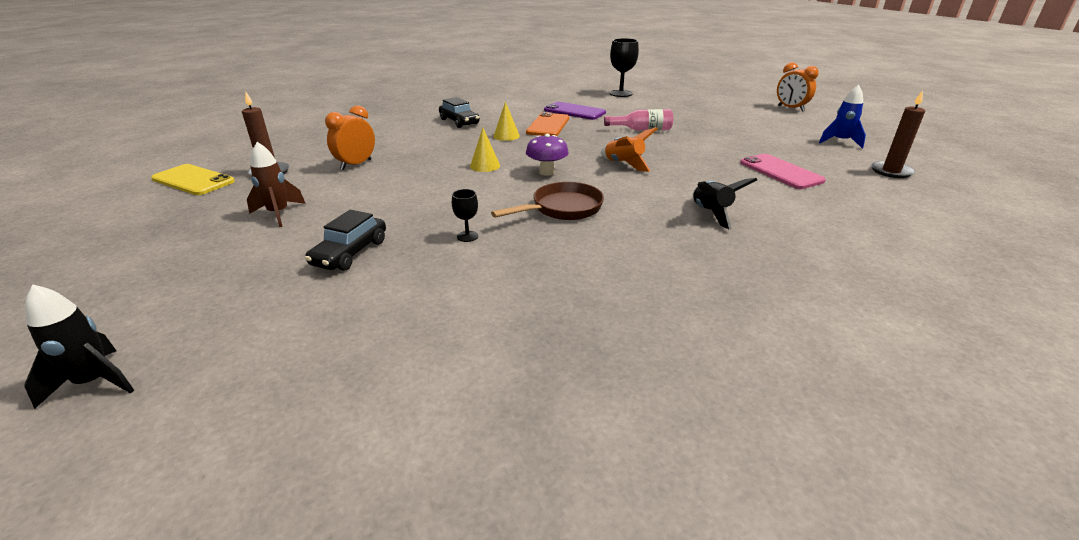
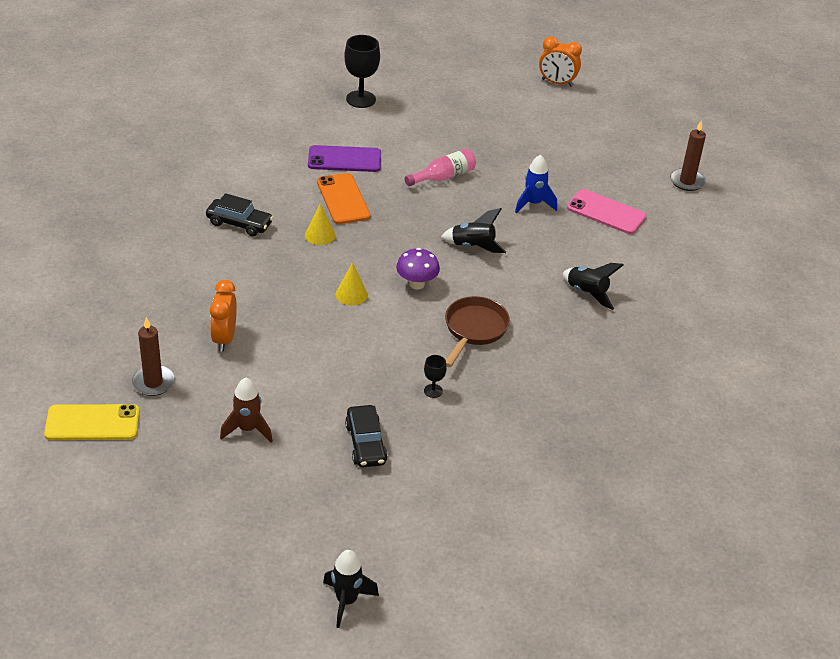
camera: 35 degrees left, 10 degrees up
(624, 164) = (473, 246): orange rocket -> black rocket
(840, 142) = (630, 141): blue rocket -> blue rocket (533, 204)

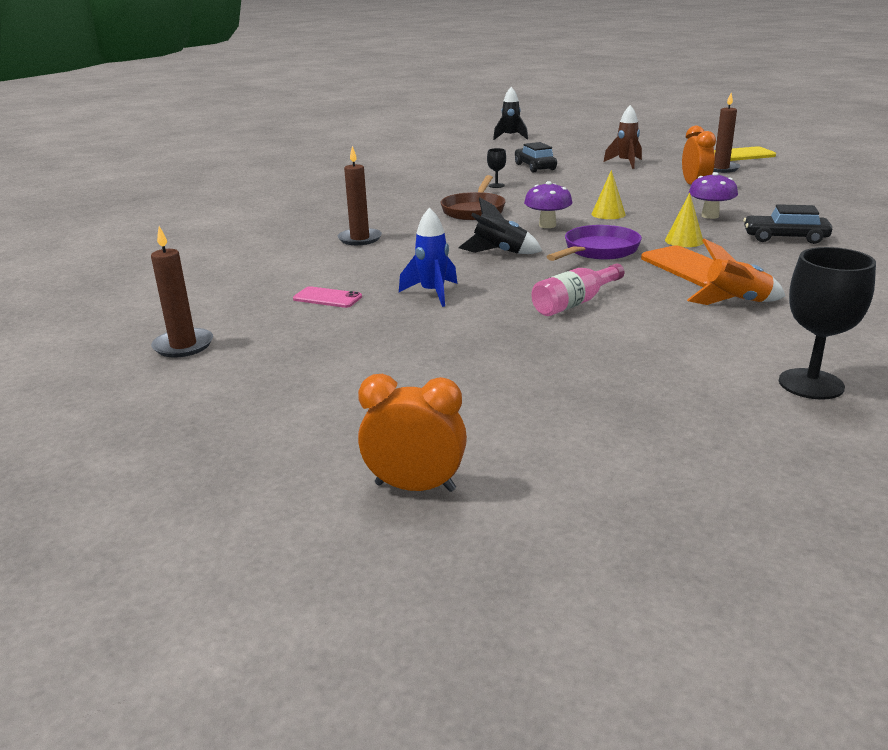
camera: 175 degrees right, 15 degrees down
(265, 271) = (710, 216): none -> purple mushroom
(344, 159) = (735, 302): purple phone -> orange rocket
(395, 234) = (598, 251): none -> purple pan
(587, 293) = (360, 239): black rocket -> brown candle
(606, 212) = (327, 298): pink phone -> pink phone, size x0.60

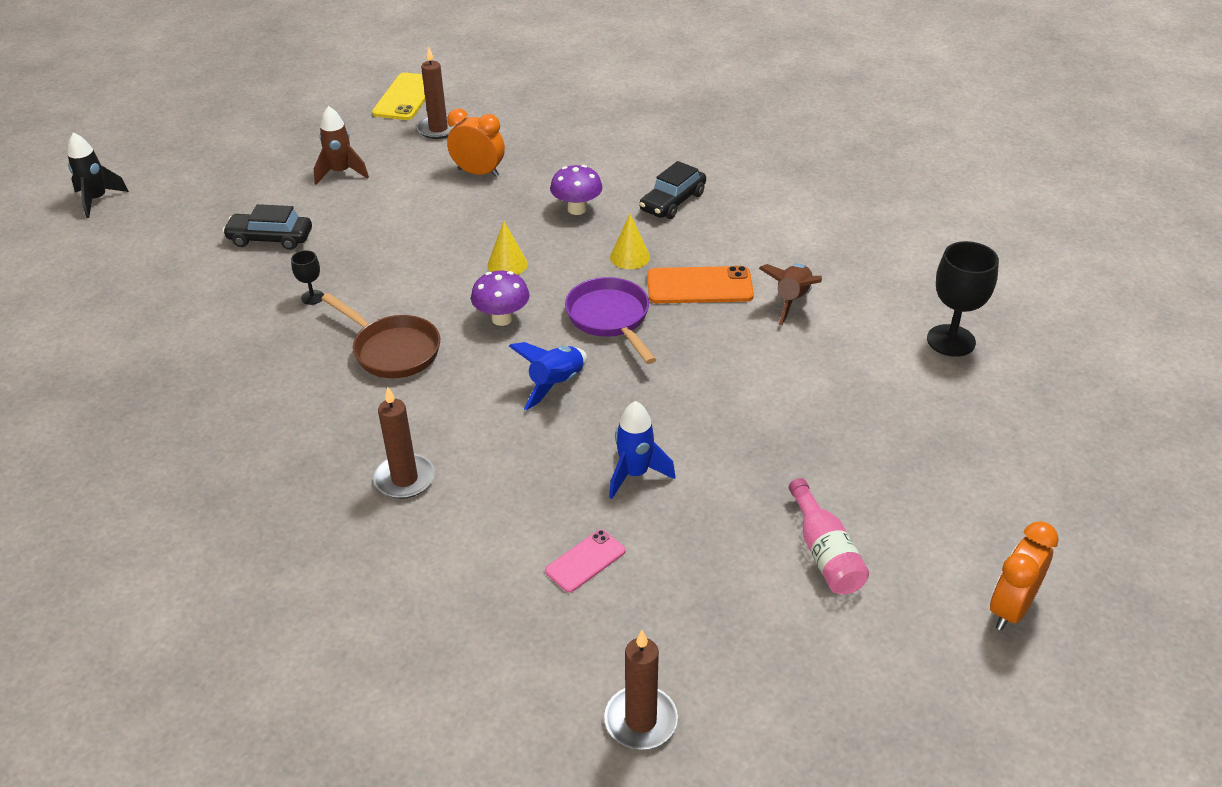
camera: 65 degrees left, 15 degrees up
(499, 252) = (556, 385): black rocket -> blue rocket
(574, 303) = (729, 389): pink bottle -> pink bottle (825, 552)
(735, 302) = (792, 301): orange rocket -> brown rocket

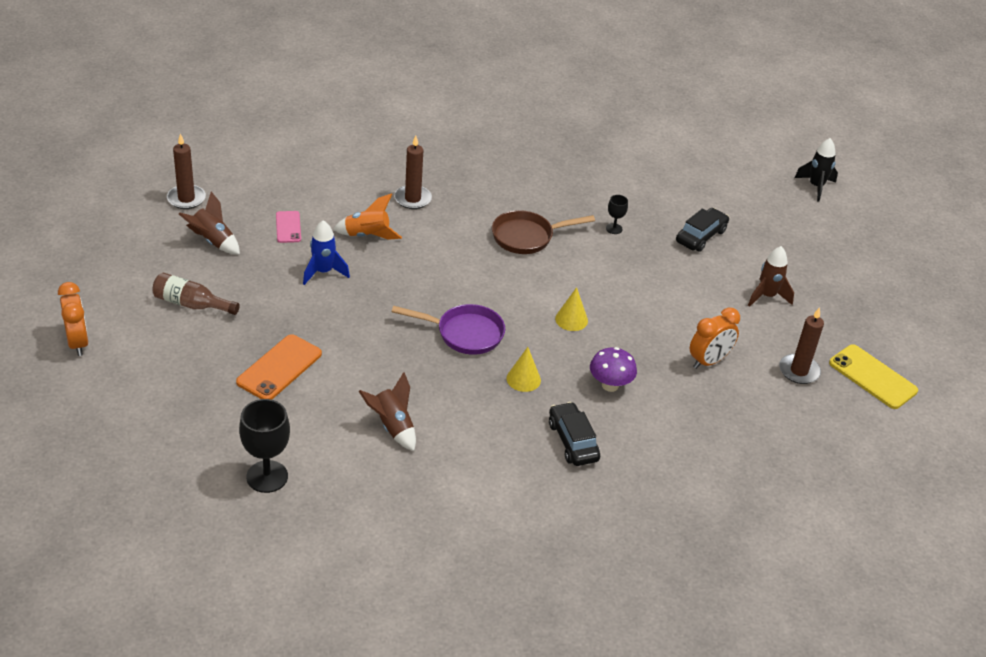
camera: 120 degrees right, 0 degrees up
(502, 319) = (513, 290): purple mushroom -> none
(525, 477) = (367, 236): none -> orange rocket
(556, 385) = (427, 281): blue rocket -> none
(696, 617) = (213, 241): none -> brown rocket
(699, 286) = (455, 393): orange phone -> orange phone (279, 368)
(825, 552) = (191, 304): pink bottle -> brown bottle

